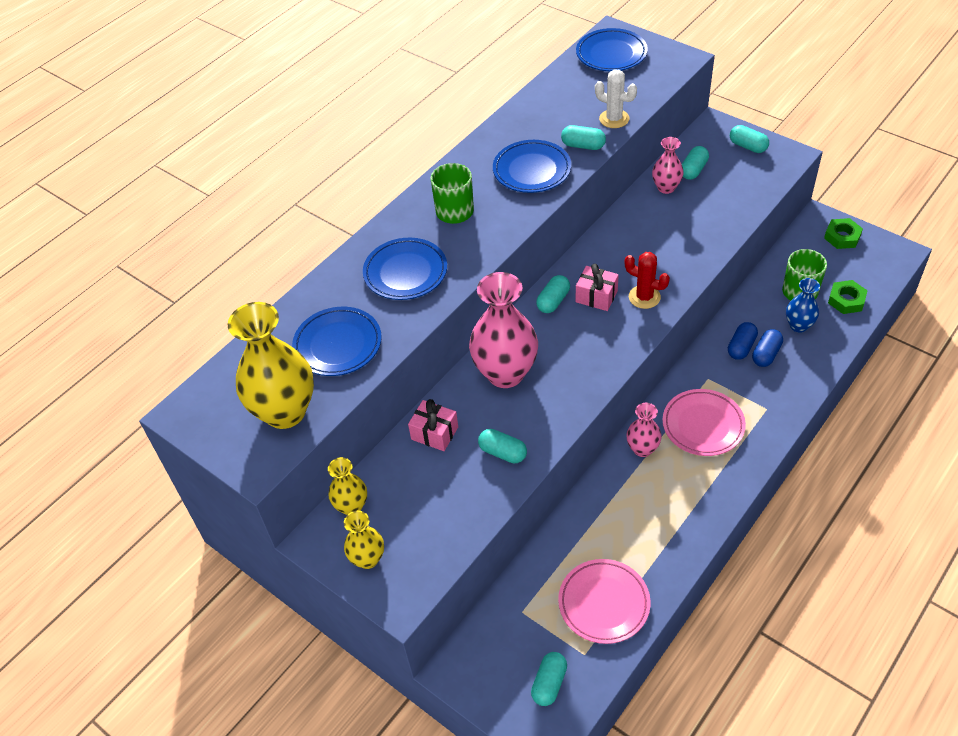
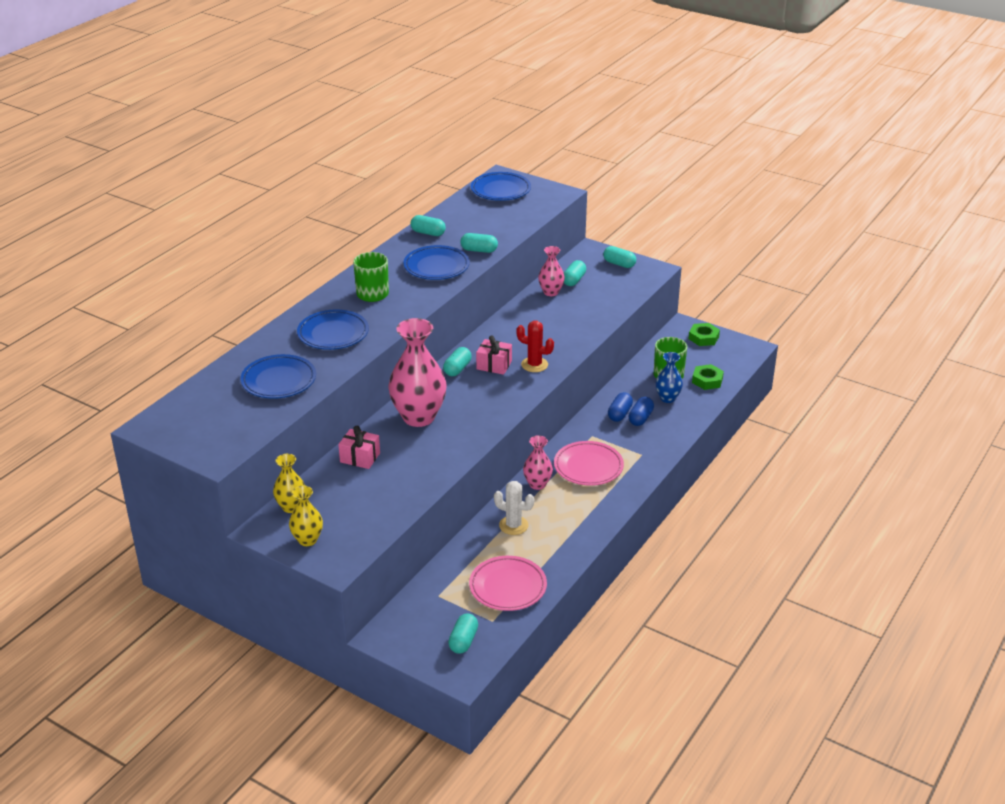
camera: 10 degrees left, 15 degrees down
(285, 412) = (237, 424): yellow vase -> none
(503, 452) = (419, 468): turquoise capsule -> turquoise capsule (428, 233)
(614, 119) = (504, 233): white cactus -> white cactus (513, 525)

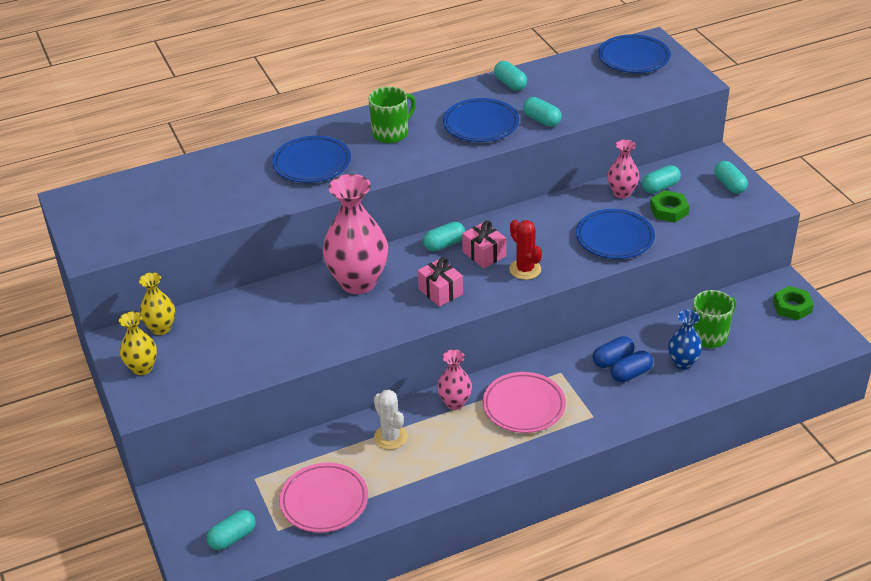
camera: 35 degrees right, 5 degrees up
(279, 381) = (217, 195): blue plate -> blue plate (614, 238)
(360, 457) = (266, 303): pink gift -> pink gift (440, 291)
(707, 380) = (748, 360): green nut -> green nut (669, 210)

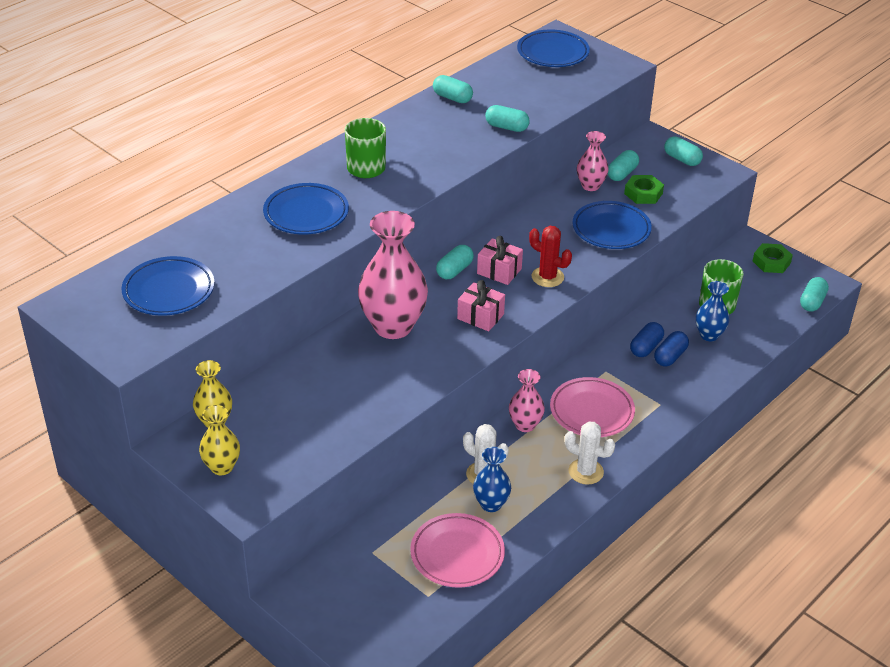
camera: 25 degrees left, 0 degrees up
(233, 537) = (387, 617): turquoise capsule -> turquoise capsule (812, 302)
(380, 465) = (491, 504): none -> blue vase
(481, 124) = (450, 142): blue plate -> blue plate (169, 291)
(483, 460) = (586, 472): none -> white cactus

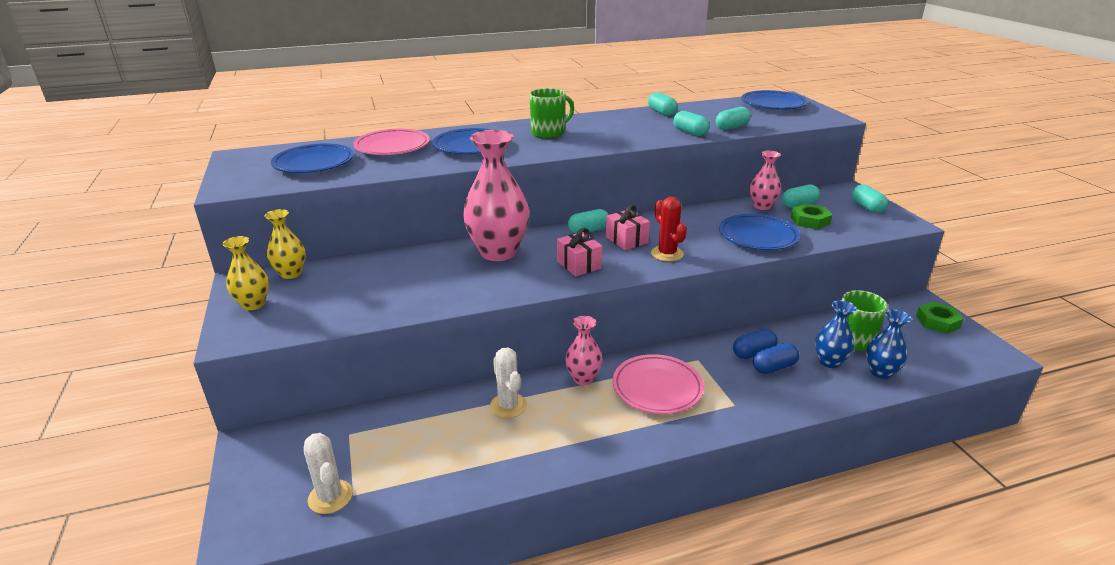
camera: 30 degrees right, 10 degrees down
(457, 554) = (417, 466): pink plate -> pink plate (392, 147)
(491, 504) = (491, 433): blue vase -> blue vase (880, 372)
(586, 472) = (608, 439): white cactus -> white cactus (330, 497)
(812, 302) = (970, 366): turquoise capsule -> turquoise capsule (732, 127)

